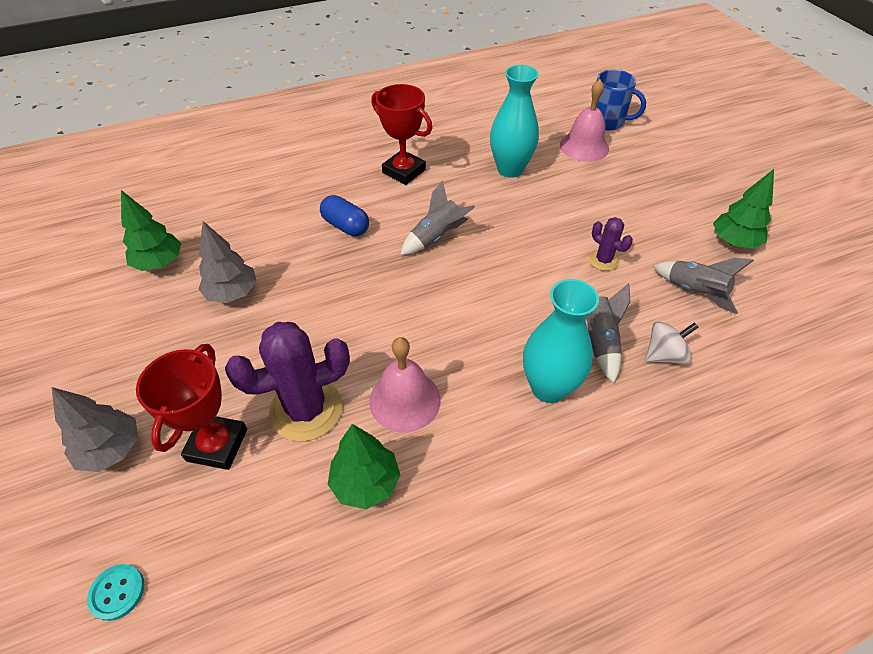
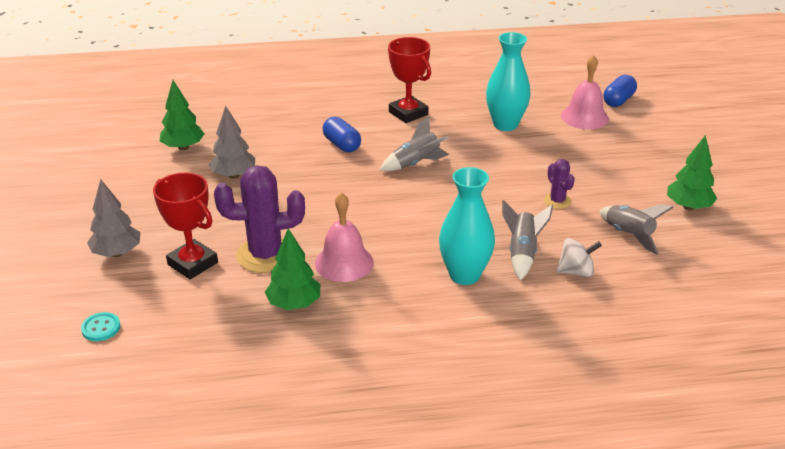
camera: 15 degrees right, 15 degrees down
(217, 445) = (192, 263): red trophy -> red trophy turned 75 degrees counterclockwise
(607, 121) = (618, 100): blue mug -> blue capsule

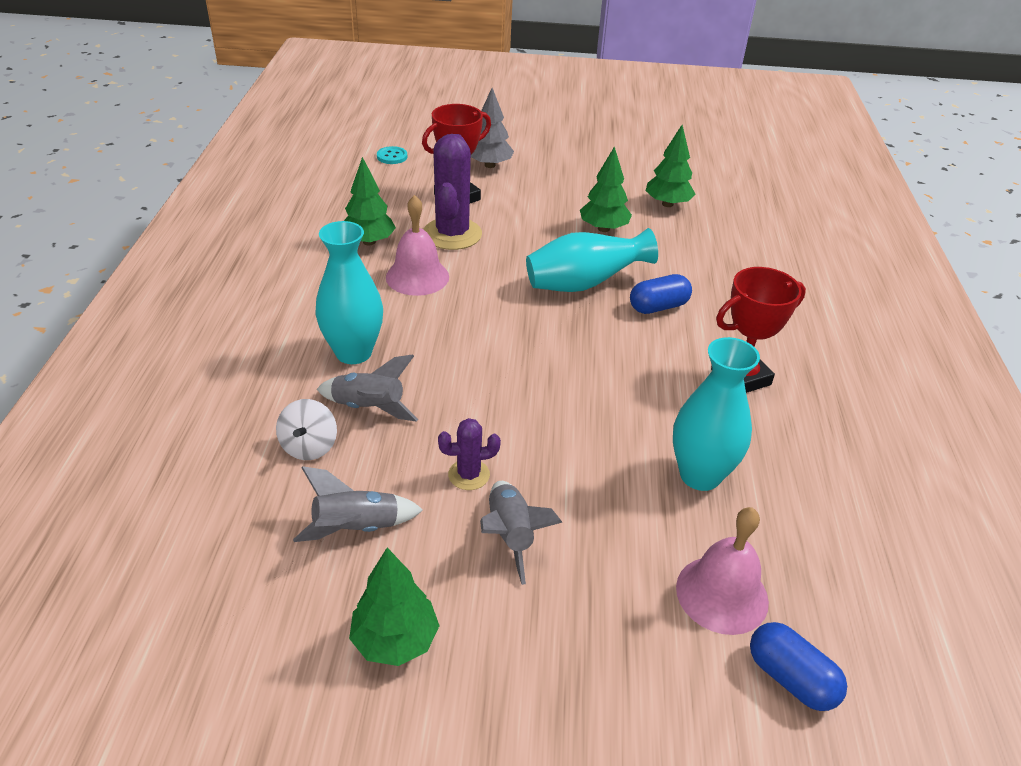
camera: 100 degrees right, 5 degrees up
(234, 175) = (603, 229): grey tree -> green tree
(324, 178) = (583, 284): none -> turquoise vase
(416, 163) = (600, 360): grey rocket -> grey rocket (511, 536)

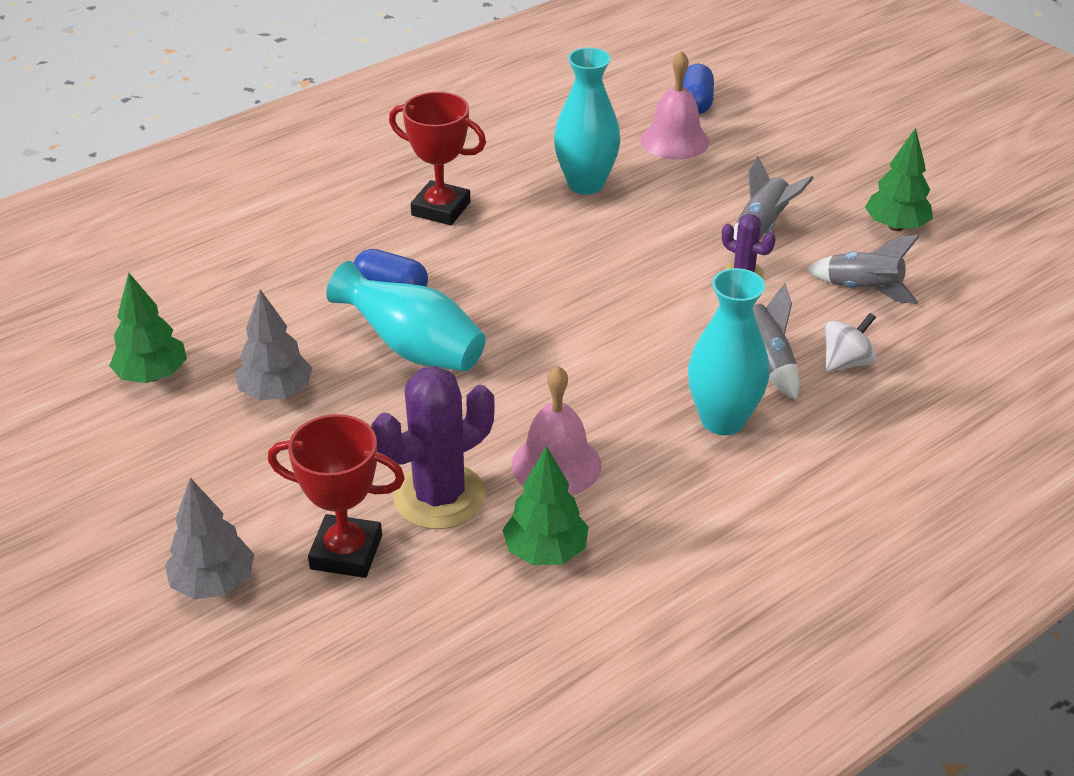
camera: 130 degrees left, 0 degrees up
(392, 156) = (304, 707): turquoise button -> none
(603, 229) = (276, 392): green tree -> grey tree

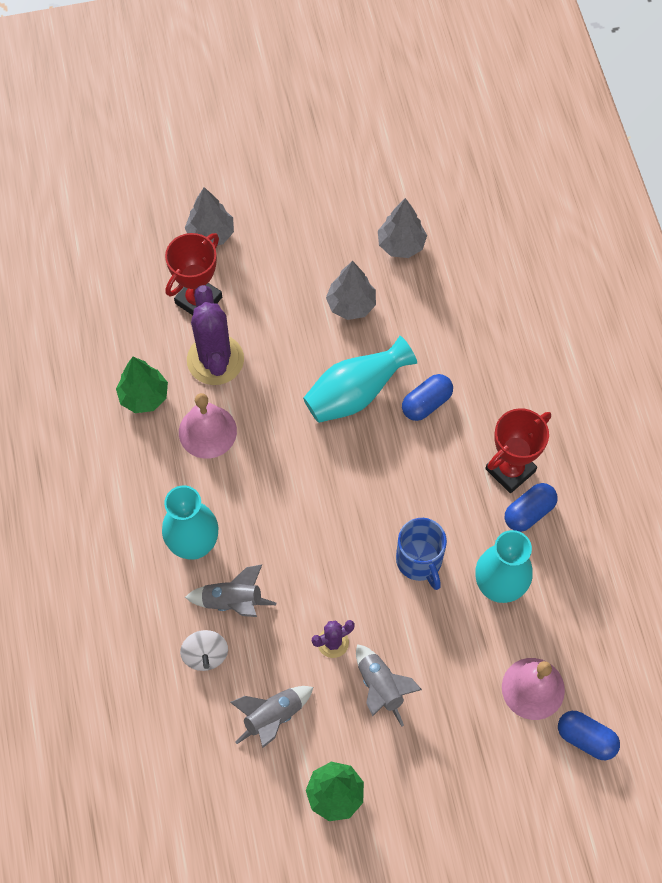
camera: 115 degrees right, 25 degrees up
(152, 375) = (401, 245): green tree -> grey tree
(484, 185) = (529, 512): none -> blue capsule
(598, 241) = (419, 561): none -> blue mug

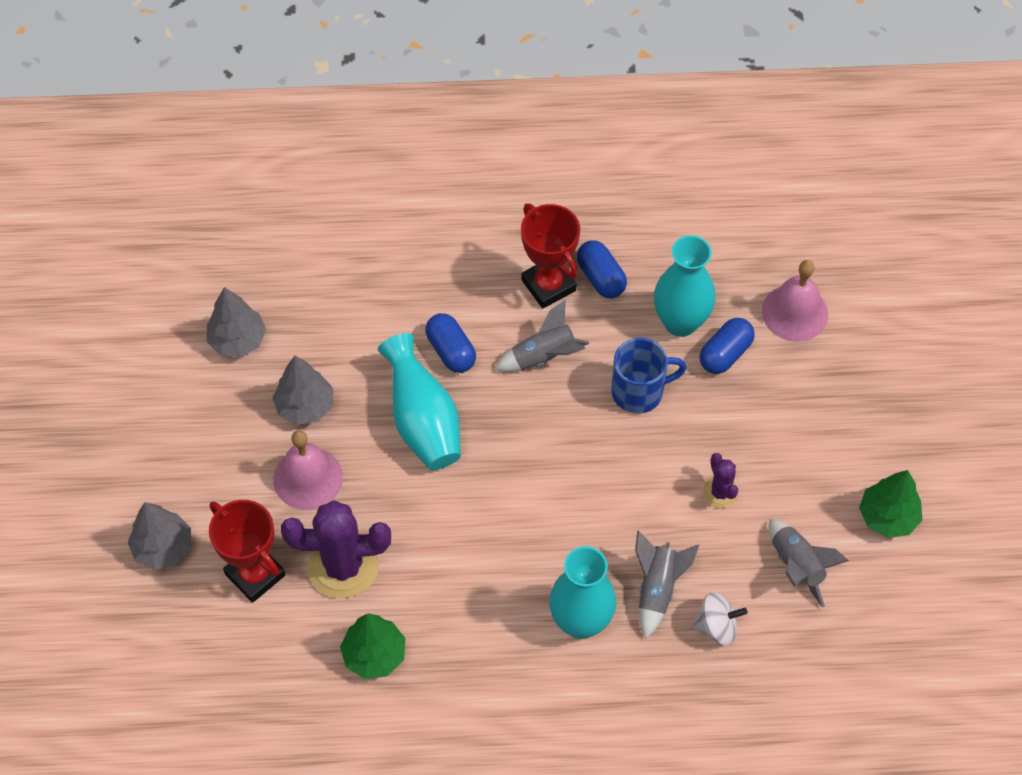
camera: 80 degrees left, 5 degrees down
(207, 431) = (437, 588): pink bell -> pink bell (308, 478)
(381, 687) = (776, 453): grey rocket -> grey rocket (544, 357)
(586, 738) = (852, 277): blue capsule -> blue capsule (725, 354)

